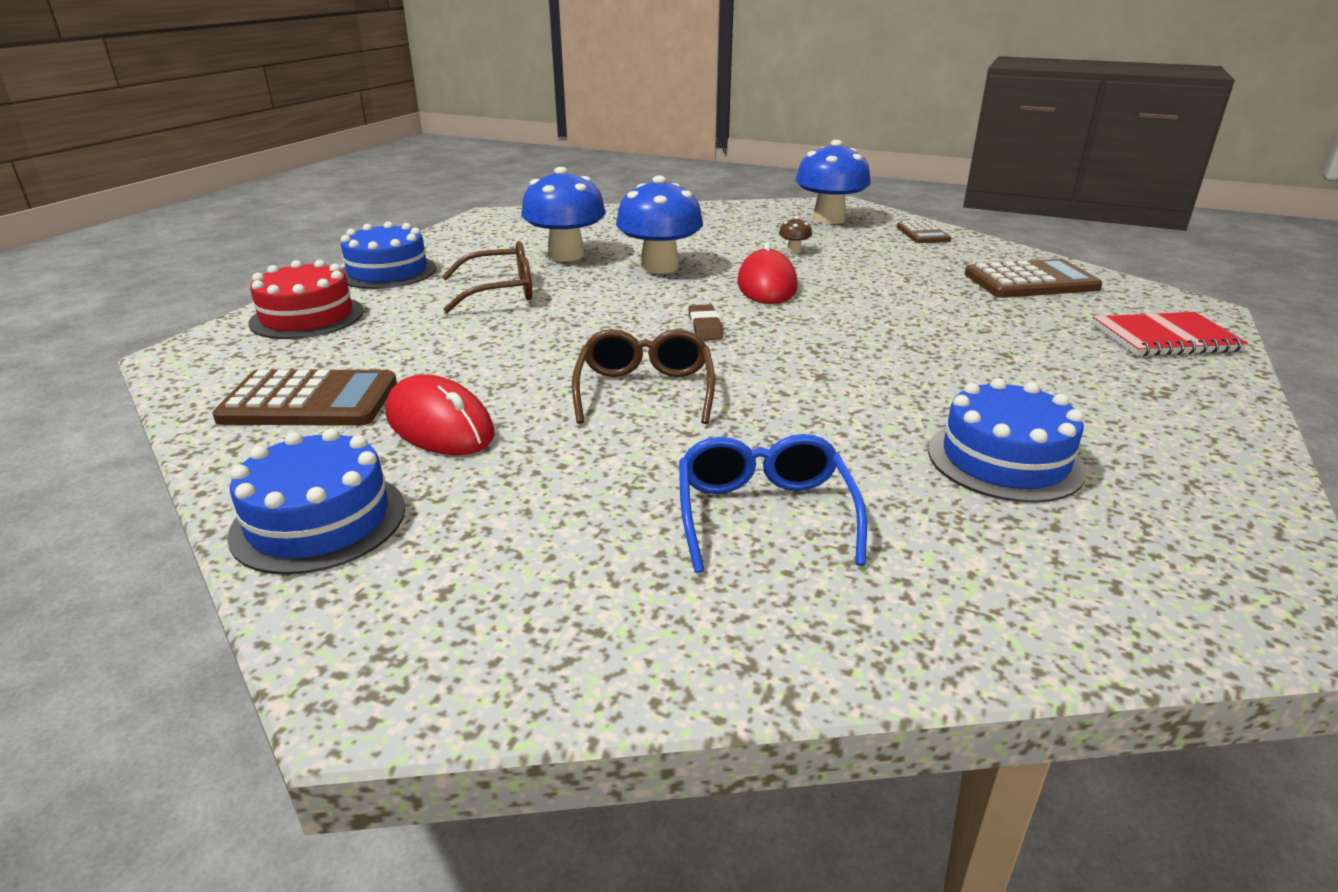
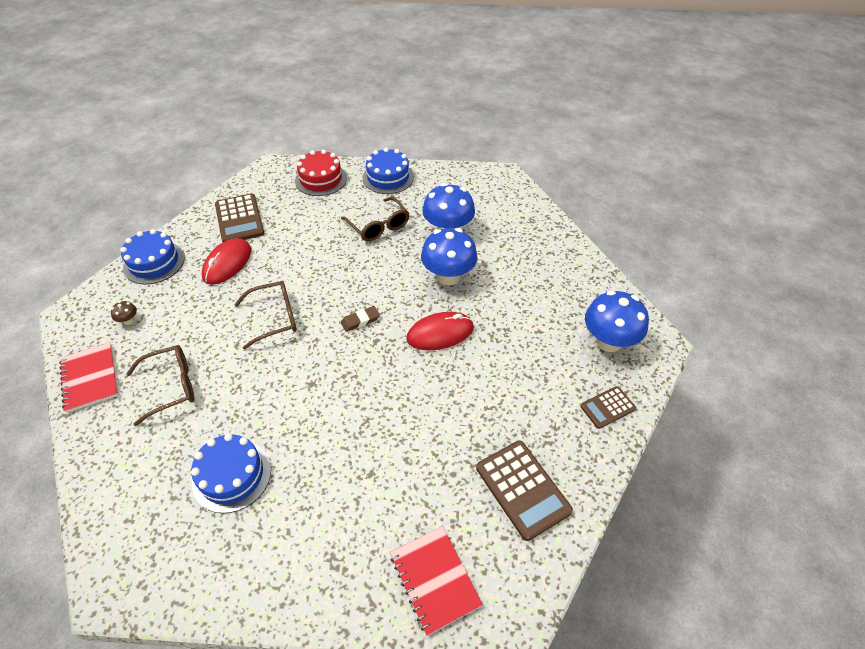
camera: 70 degrees right, 20 degrees up
(674, 643) = (90, 378): none -> red notebook
(764, 514) = (171, 386): blue glasses -> brown glasses
(794, 250) = (517, 334): brown mushroom -> brown mushroom (129, 320)

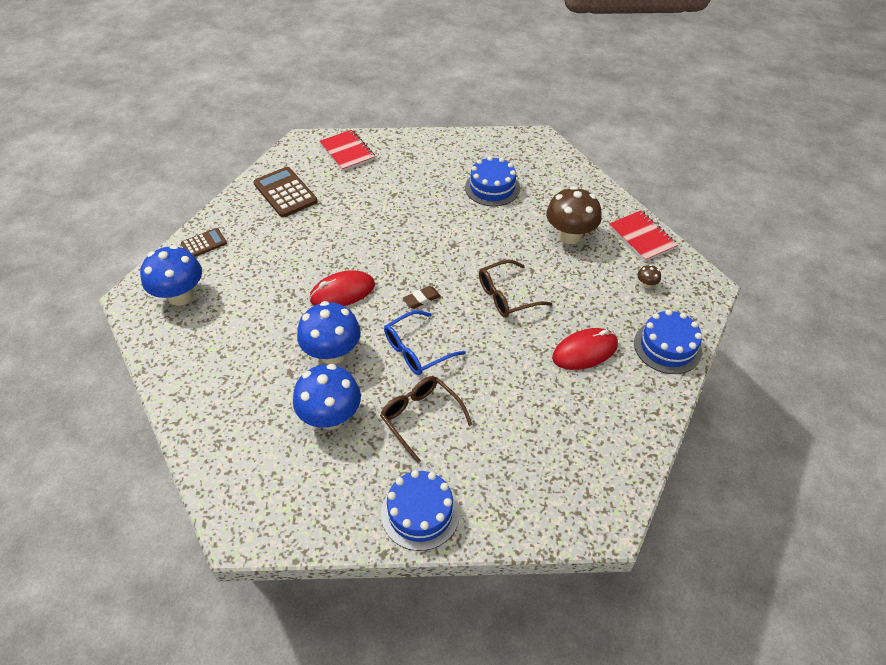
camera: 175 degrees right, 0 degrees up
(171, 386) = (569, 236): brown glasses -> brown mushroom
(227, 263) = (585, 351): red mouse -> red mouse turned 45 degrees clockwise
(239, 219) = (603, 415): brown calculator -> none
(321, 179) = (521, 500): red cake -> none
(373, 274) = (417, 350): none -> blue glasses

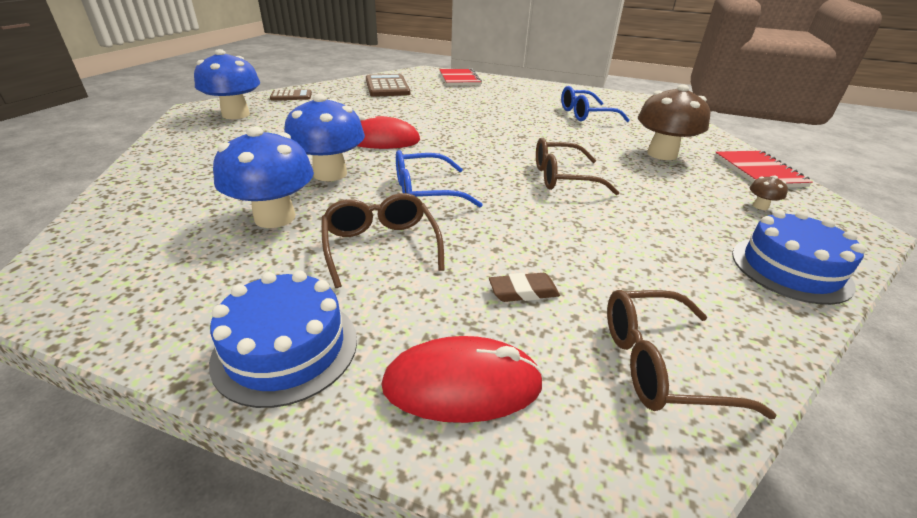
camera: 20 degrees right, 15 degrees down
(421, 299) = (461, 160): brown eraser -> brown eraser (523, 291)
(492, 188) = (585, 114): blue cake -> blue glasses
(585, 351) = (651, 243): red mouse -> red mouse (462, 385)
(609, 449) = (659, 364): none -> brown glasses

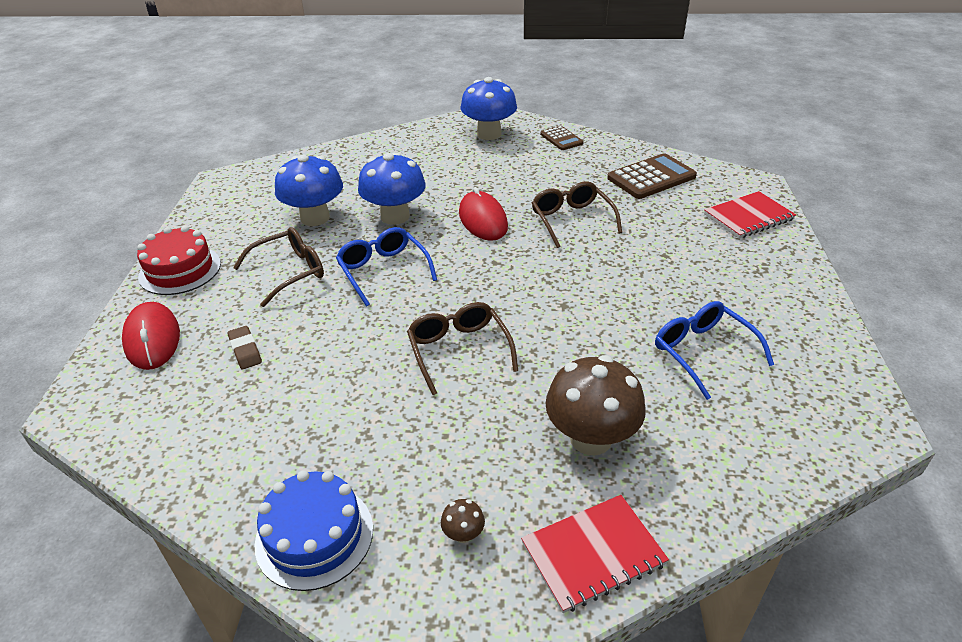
camera: 75 degrees right, 5 degrees up
(286, 348) = (180, 270): blue cake -> red cake
(659, 364) = (170, 426): brown glasses -> brown glasses (571, 220)

